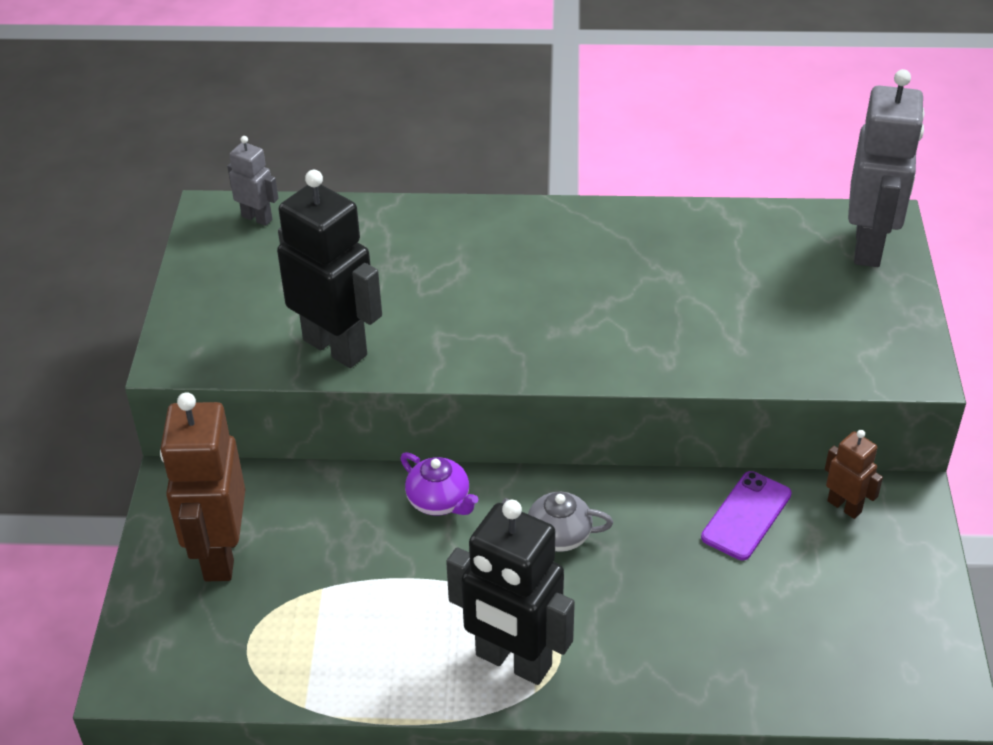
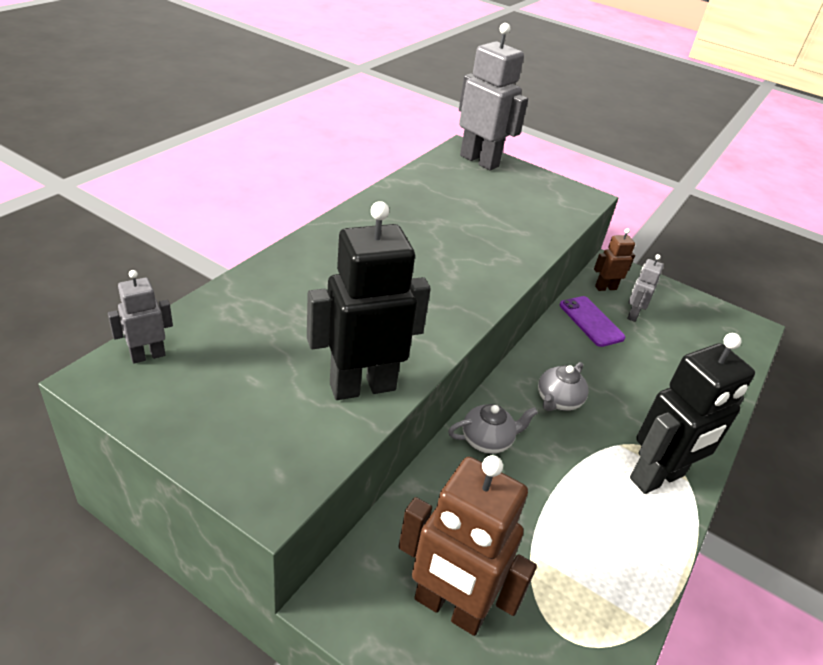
camera: 65 degrees left, 5 degrees down
(439, 501) = (487, 440): purple teapot -> grey teapot
(813, 553) = (633, 314): none -> grey robot

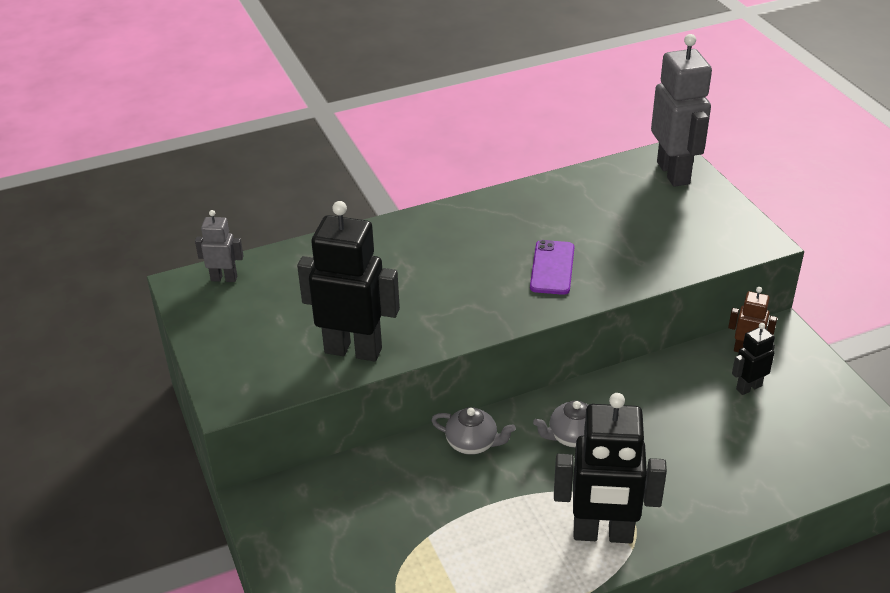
camera: 40 degrees right, 0 degrees up
(449, 608) = (331, 541): brown robot -> none
(591, 321) = (689, 379): purple phone -> purple phone (552, 268)
(633, 314) = (748, 387): grey robot -> black robot

